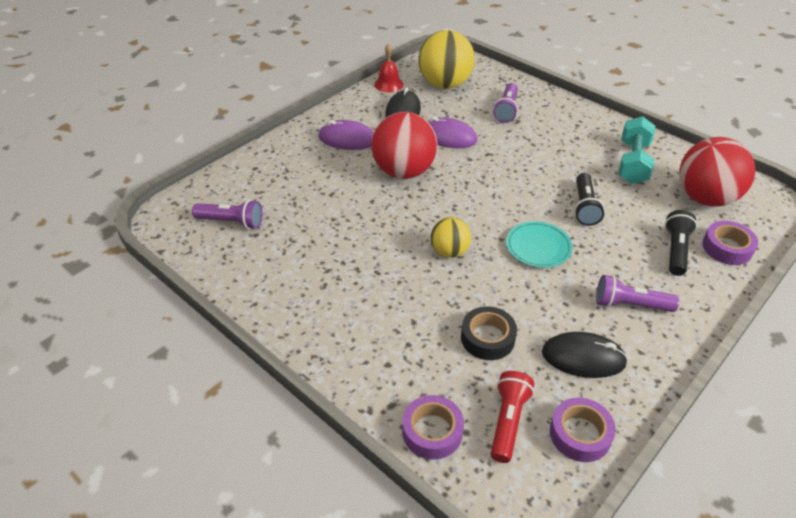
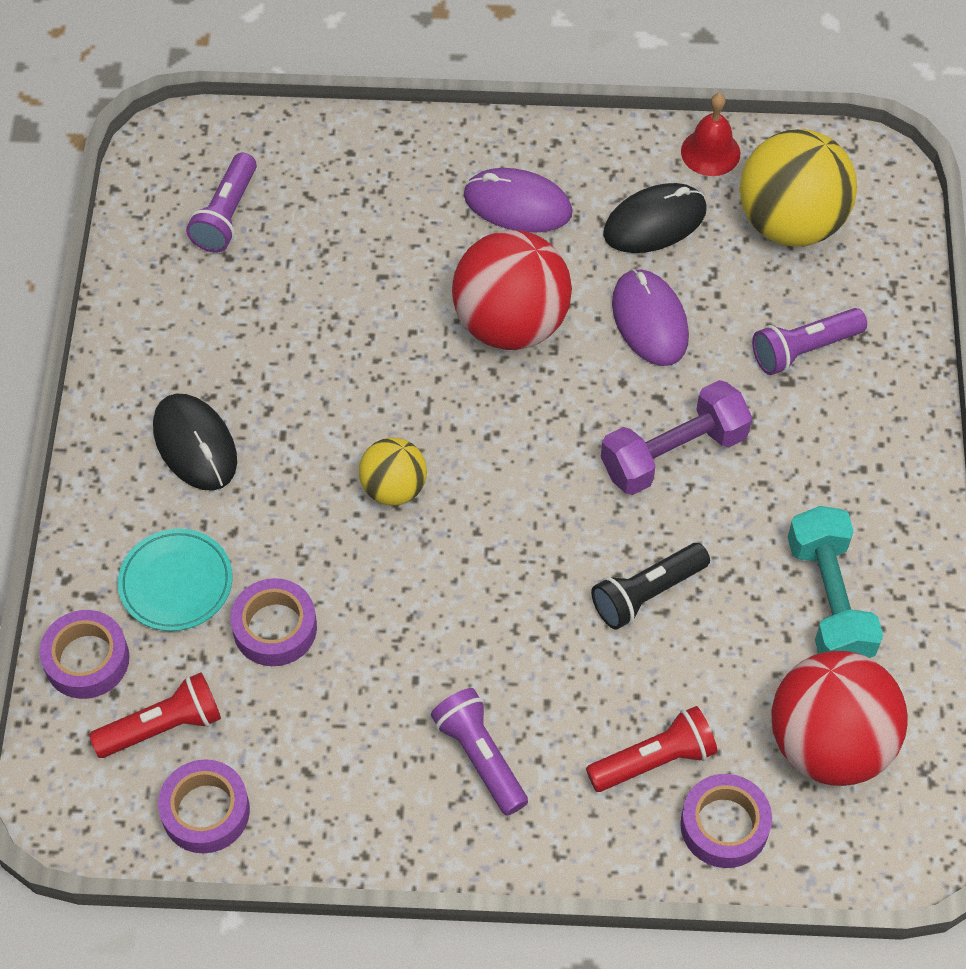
camera: 50 degrees right, 15 degrees up
(231, 222) = (226, 215): purple flashlight -> purple flashlight turned 45 degrees clockwise
(347, 139) = (517, 204): purple mouse -> purple mouse turned 45 degrees counterclockwise
(487, 338) = (275, 628): black tape -> purple tape
(520, 164) = (673, 453): none -> purple dumbbell
(538, 247) = (499, 585): turquoise plate -> turquoise plate (176, 583)
(583, 357) = (333, 751): black mouse -> black mouse (195, 444)
(633, 163) = (829, 600): turquoise dumbbell -> turquoise dumbbell turned 75 degrees counterclockwise
(675, 250) = (654, 760): black flashlight -> red flashlight

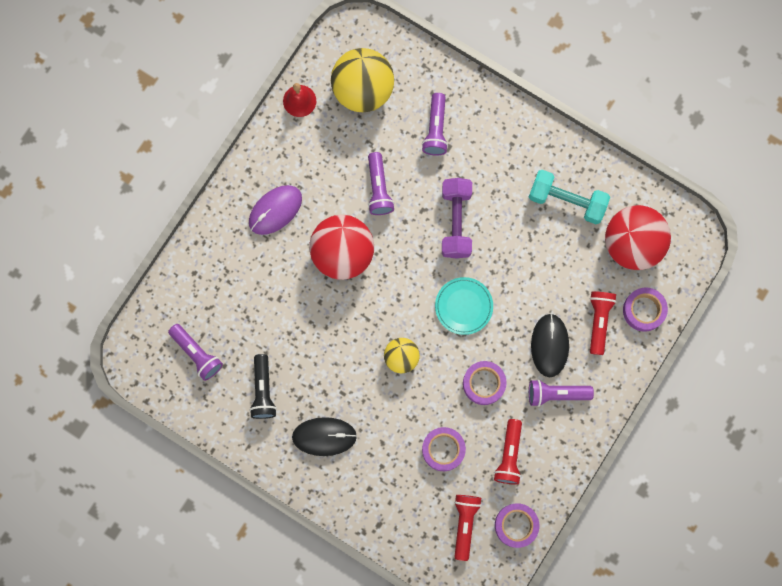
camera: 60 degrees left, 20 degrees up
(87, 660) = (411, 542): purple tape -> purple tape (484, 383)
(176, 583) = (394, 482): turquoise plate -> turquoise plate (463, 306)
(325, 736) = (509, 455): none -> red flashlight
(646, 594) = (519, 277): black flashlight -> black flashlight (263, 390)
(649, 320) = (378, 189): purple mouse -> purple flashlight
(654, 222) = (324, 152): black mouse -> black mouse (549, 345)

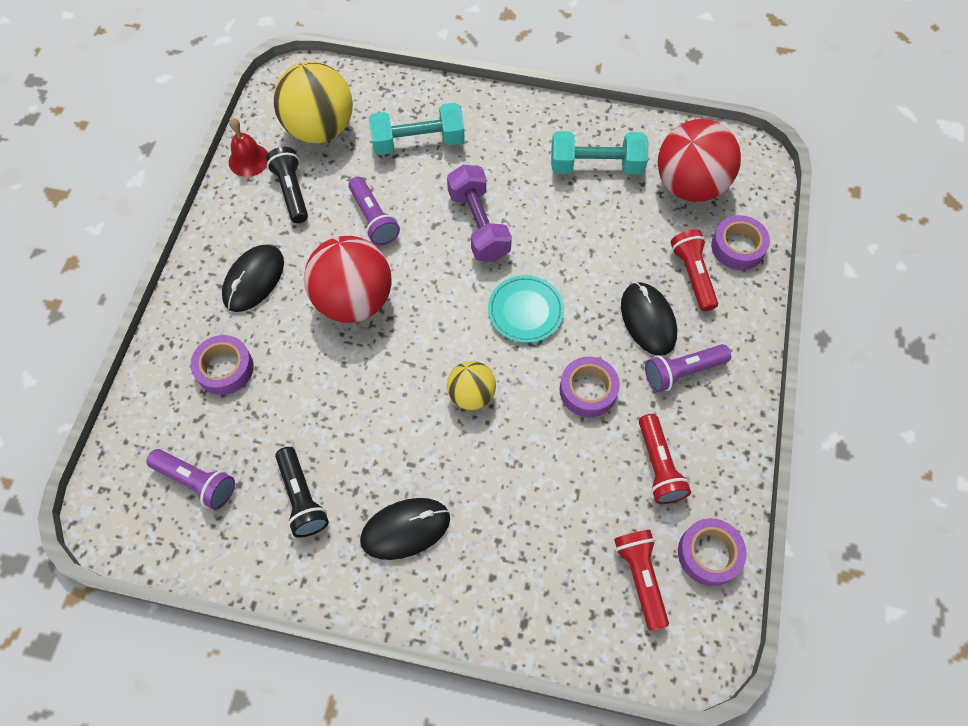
camera: 20 degrees left, 15 degrees down
(275, 210) = (254, 280): purple mouse -> black mouse
(324, 142) = (292, 191): none -> black flashlight
(436, 129) = (418, 142): purple flashlight -> turquoise dumbbell
(443, 449) = (571, 489): purple tape -> purple tape (225, 368)

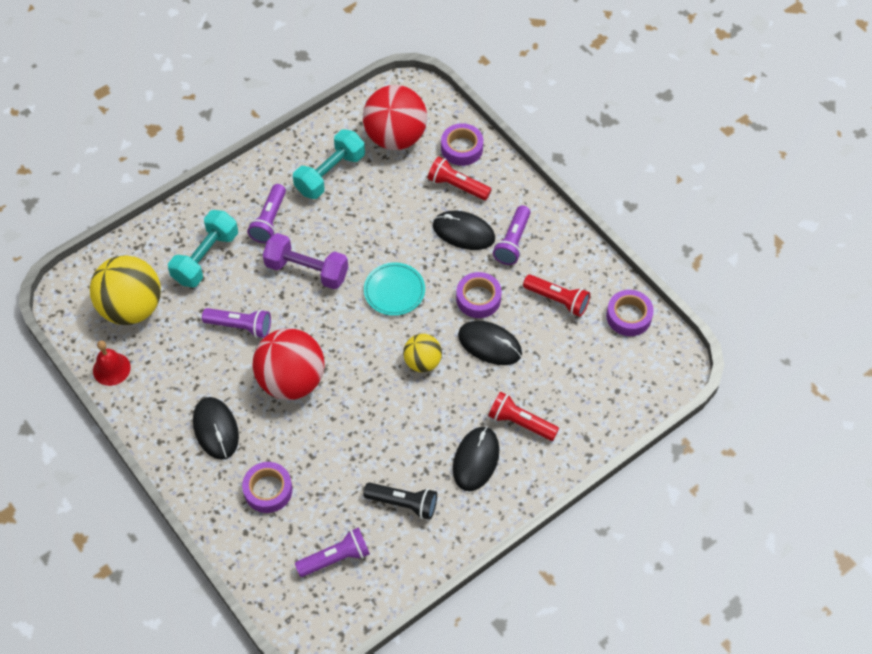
camera: 50 degrees left, 5 degrees down
(292, 191) = (167, 360): black flashlight -> none
(501, 158) = (269, 220): none -> purple flashlight
(546, 441) = (490, 344): none -> black mouse
(640, 577) = (612, 360): red flashlight -> red flashlight (520, 422)

